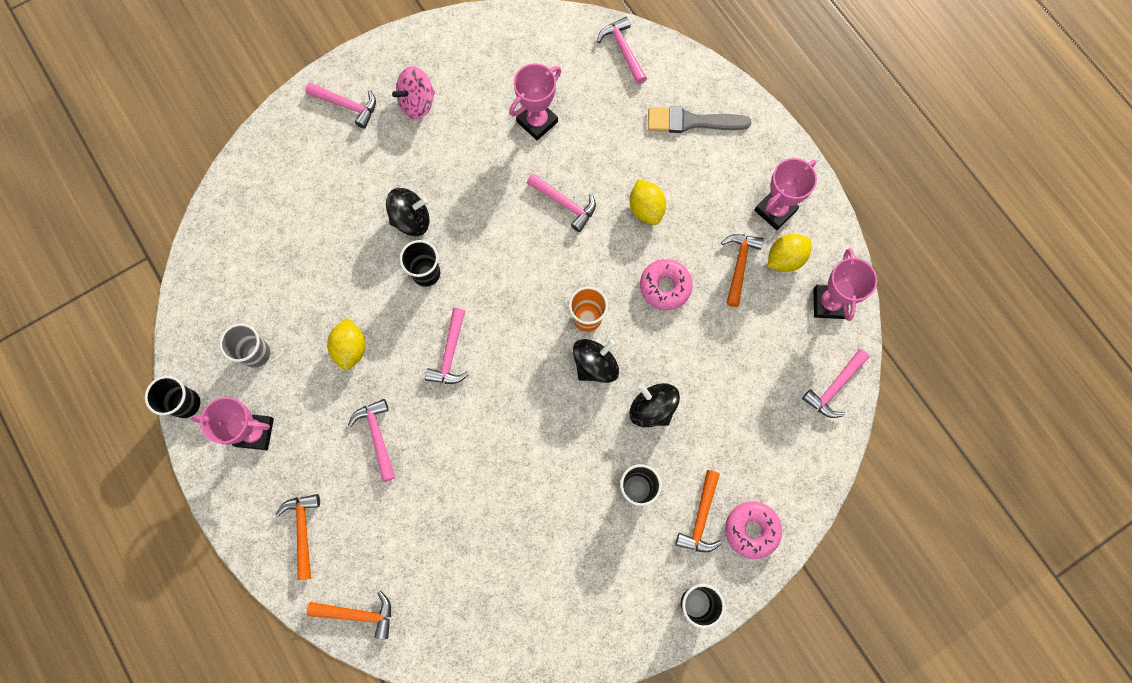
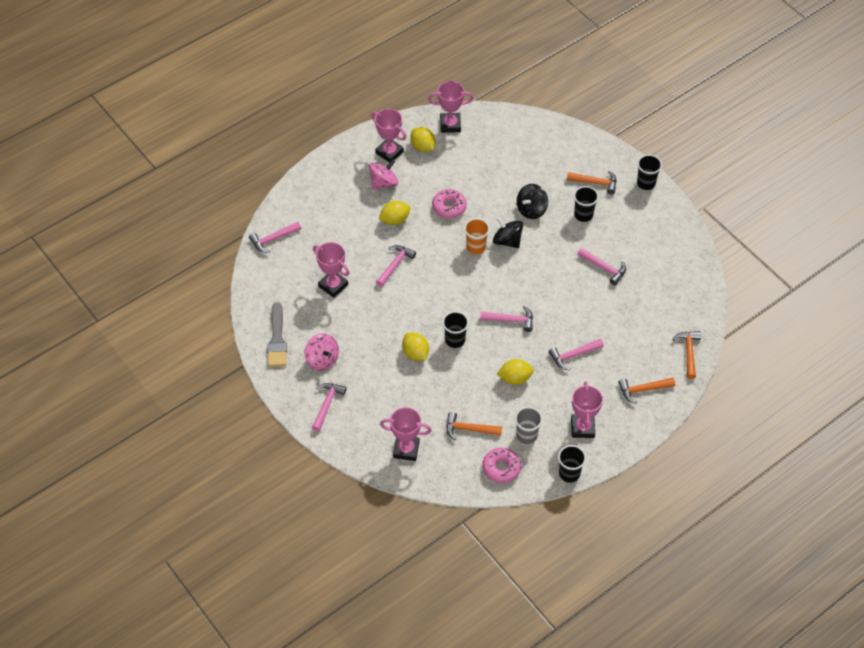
camera: 95 degrees left, 20 degrees down
(263, 196) = (406, 449): none -> pink trophy
(411, 219) = (415, 353): black spinning top -> yellow lemon
(691, 122) = (327, 198): grey brush -> grey brush (277, 339)
(716, 198) = (383, 183): none -> pink spinning top
(739, 265) = (429, 169): orange hammer -> orange hammer (469, 429)
(751, 530) = (598, 159): pink donut -> pink donut (501, 468)
(834, 387) = (504, 122): pink hammer -> pink hammer (604, 268)

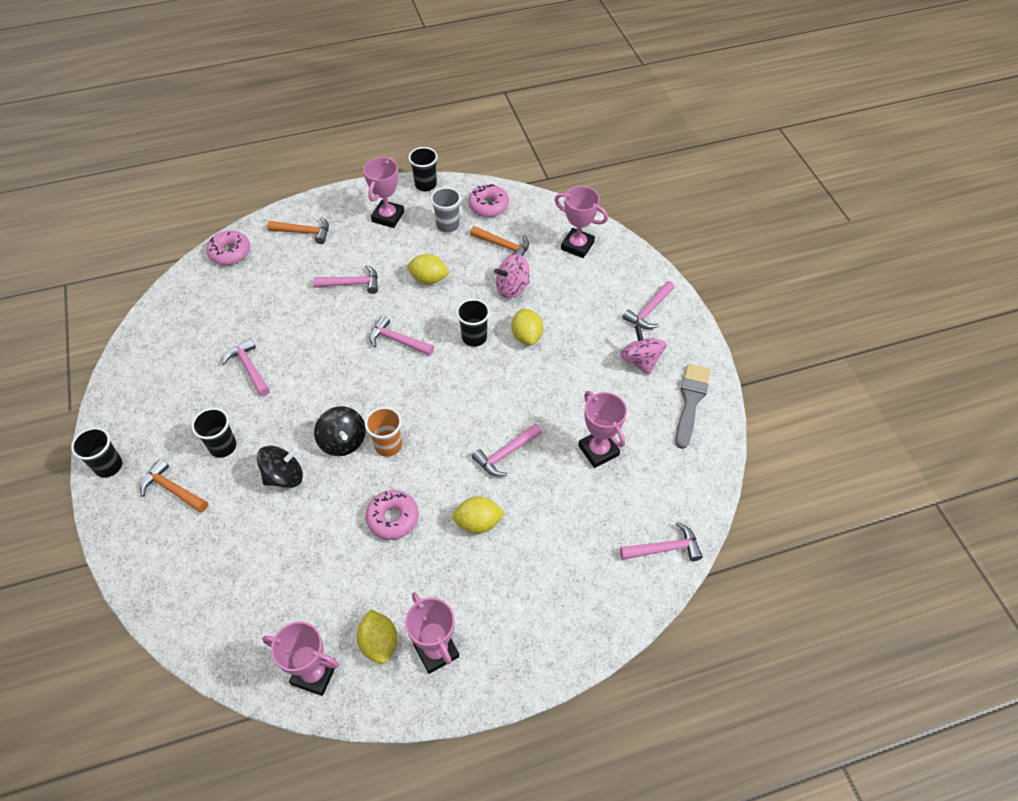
camera: 160 degrees left, 0 degrees up
(383, 183) = (469, 593): pink spinning top -> pink spinning top (512, 288)
(688, 352) = (230, 252): orange hammer -> pink donut

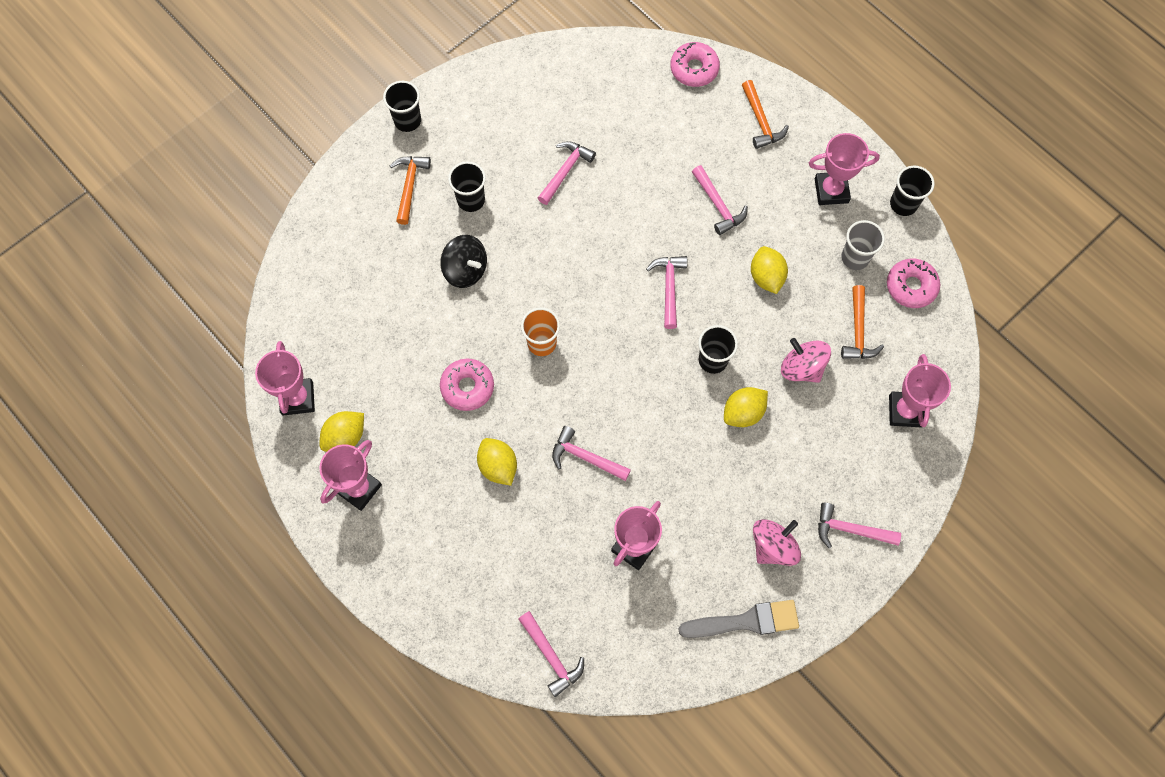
camera: 65 degrees right, 15 degrees up
(343, 441) = (526, 300): black spinning top -> none

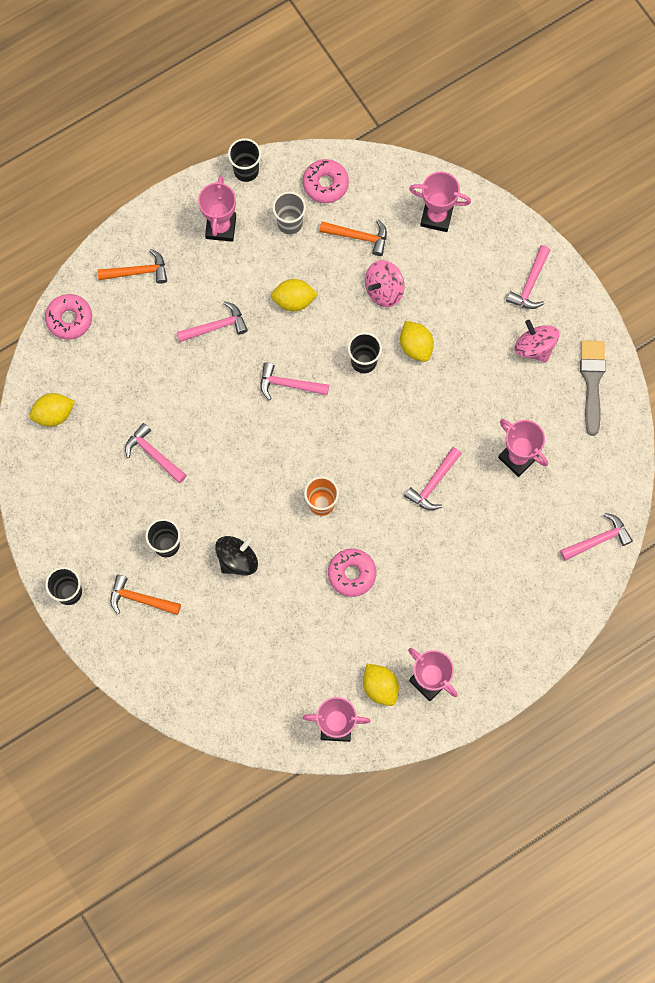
camera: 80 degrees left, 5 degrees up
(498, 466) = (429, 558): yellow lemon -> yellow lemon (54, 414)

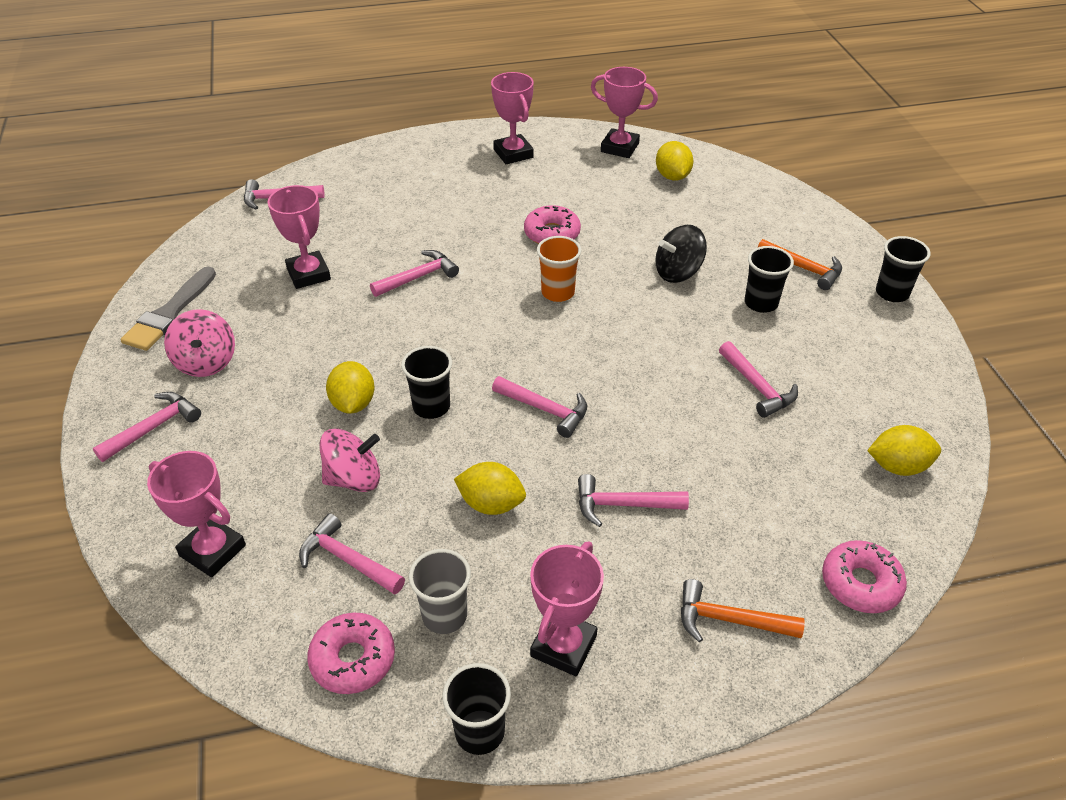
camera: 160 degrees left, 30 degrees down
(358, 237) = (347, 560): orange hammer -> pink hammer
(380, 687) = (564, 160): yellow lemon -> yellow lemon (672, 176)

